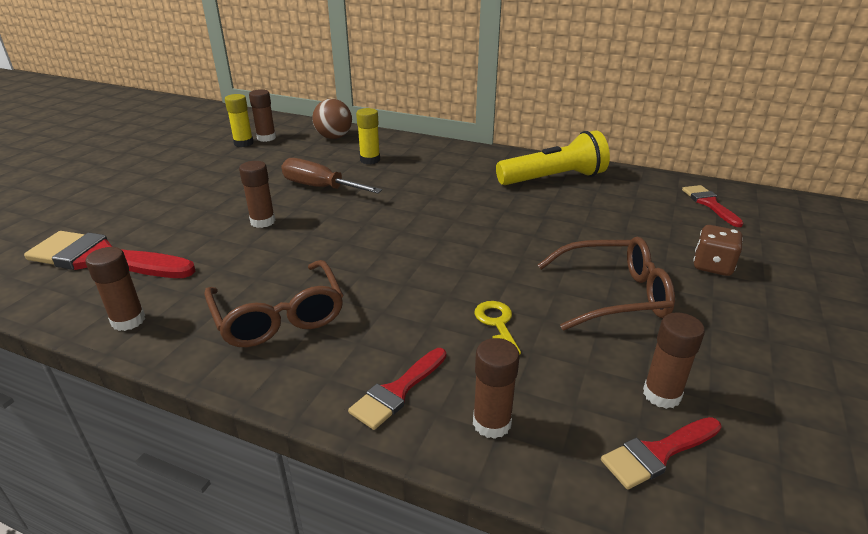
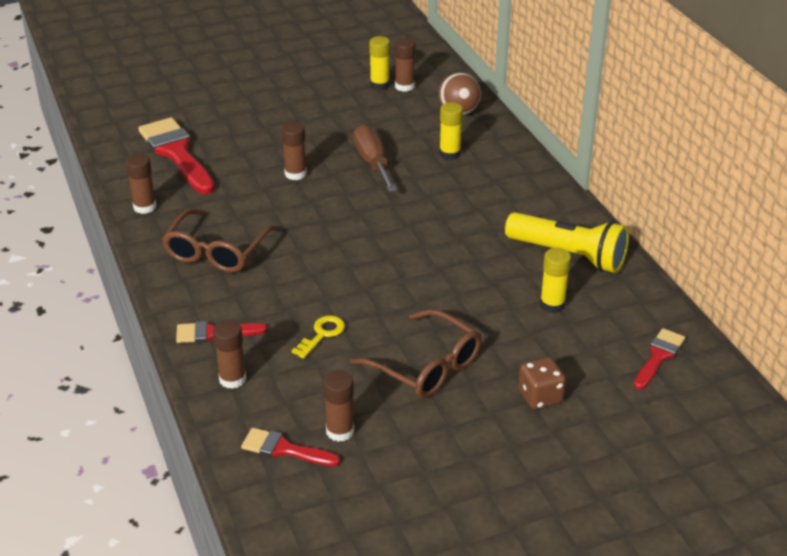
camera: 45 degrees right, 5 degrees up
(601, 209) = (552, 304): none -> yellow glue stick

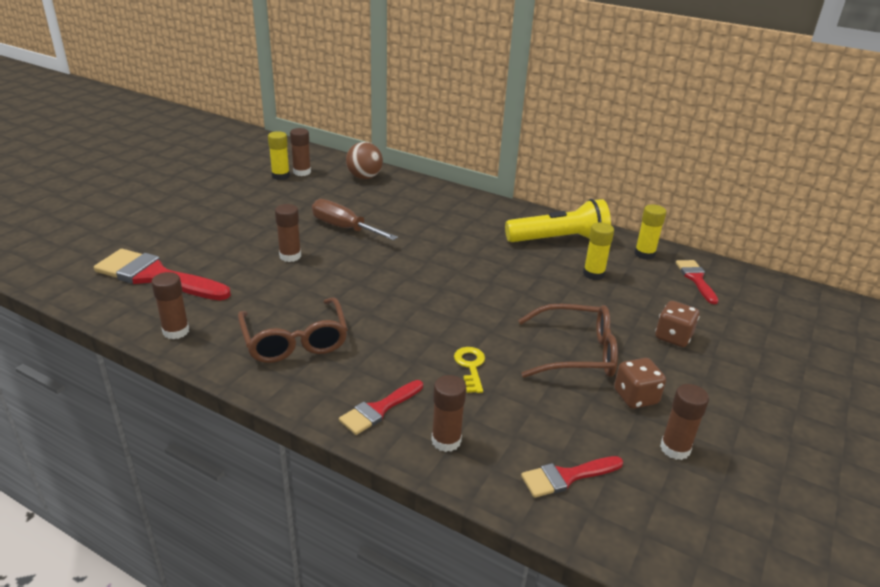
camera: 40 degrees left, 5 degrees down
(340, 431) = (586, 436): brown glue stick -> brown glue stick (675, 448)
(424, 425) = (635, 397): none -> brown dice
(450, 153) = (393, 204): yellow glue stick -> yellow glue stick (644, 254)

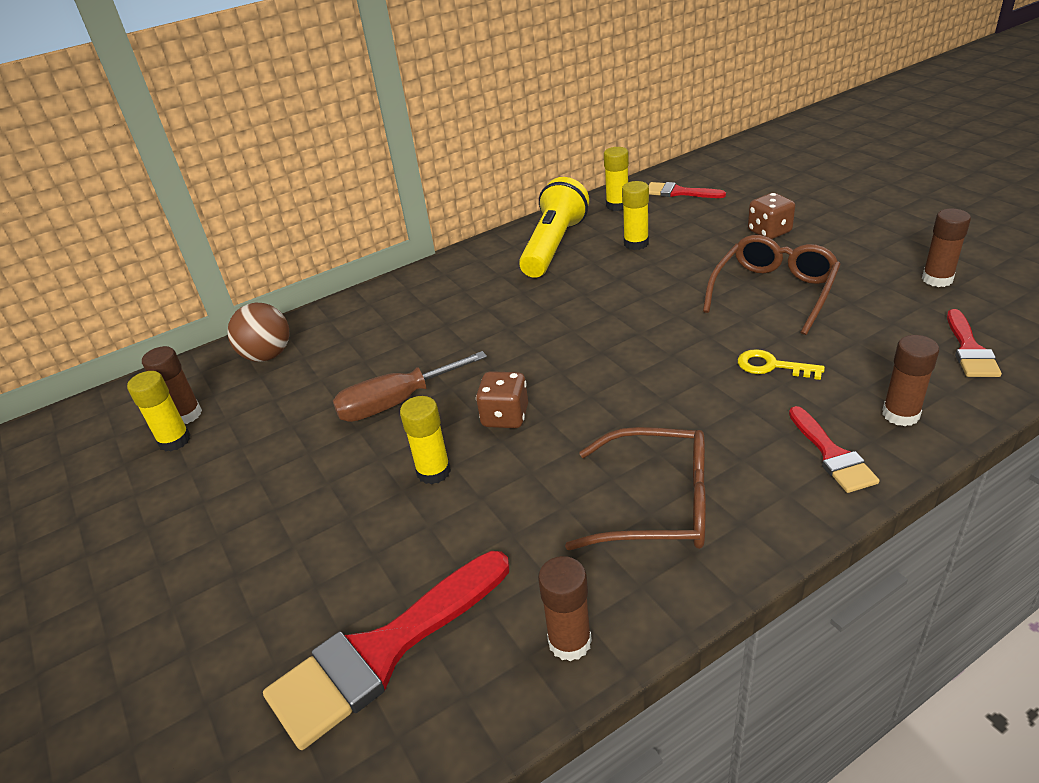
camera: 55 degrees left, 5 degrees up
(290, 256) = (433, 472): brown glue stick -> yellow glue stick
(635, 397) = (857, 278): brown dice -> brown dice (505, 417)

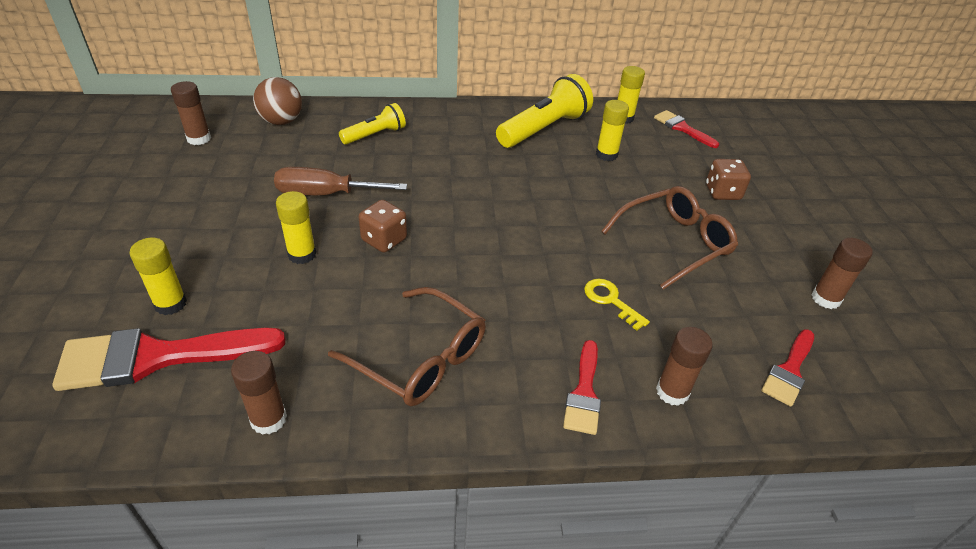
camera: 20 degrees right, 5 degrees up
(174, 440) = (177, 153): yellow glue stick -> yellow glue stick (170, 304)
(388, 324) = (375, 135): none -> yellow flashlight

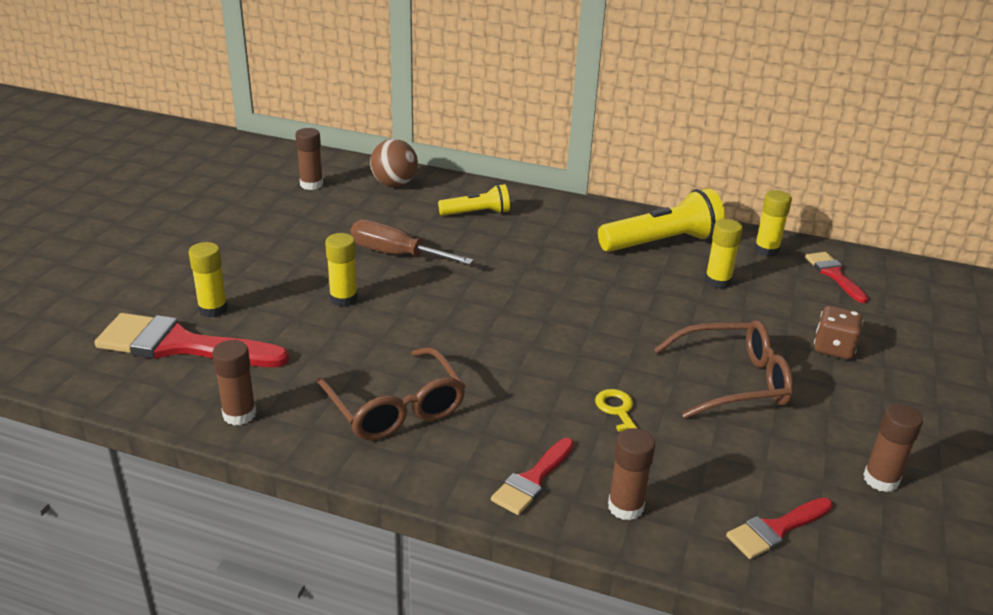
camera: 25 degrees right, 10 degrees down
(384, 240) = (425, 305): brown dice -> none

